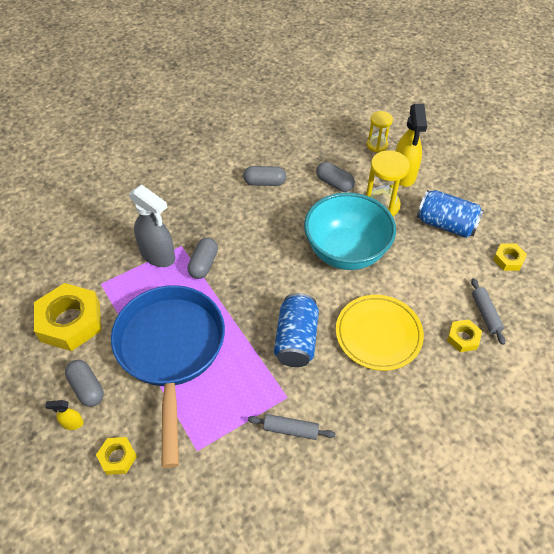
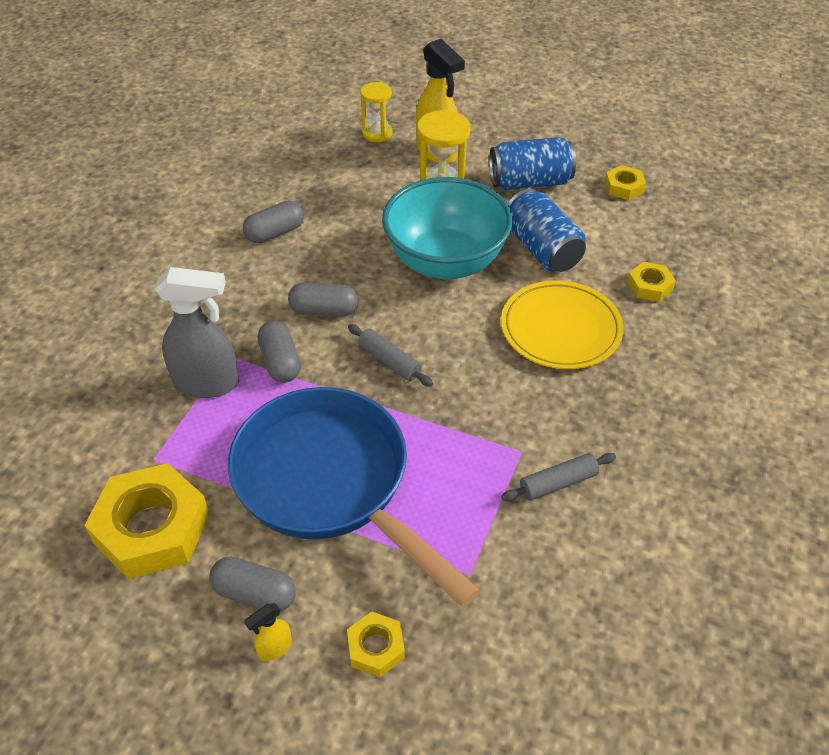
camera: 35 degrees left, 5 degrees down
(296, 340) = (475, 384): blue can -> blue can (542, 249)
(334, 183) = (364, 196): grey capsule -> grey capsule (324, 310)
(485, 314) = (650, 251): grey rolling pin -> grey rolling pin (389, 361)

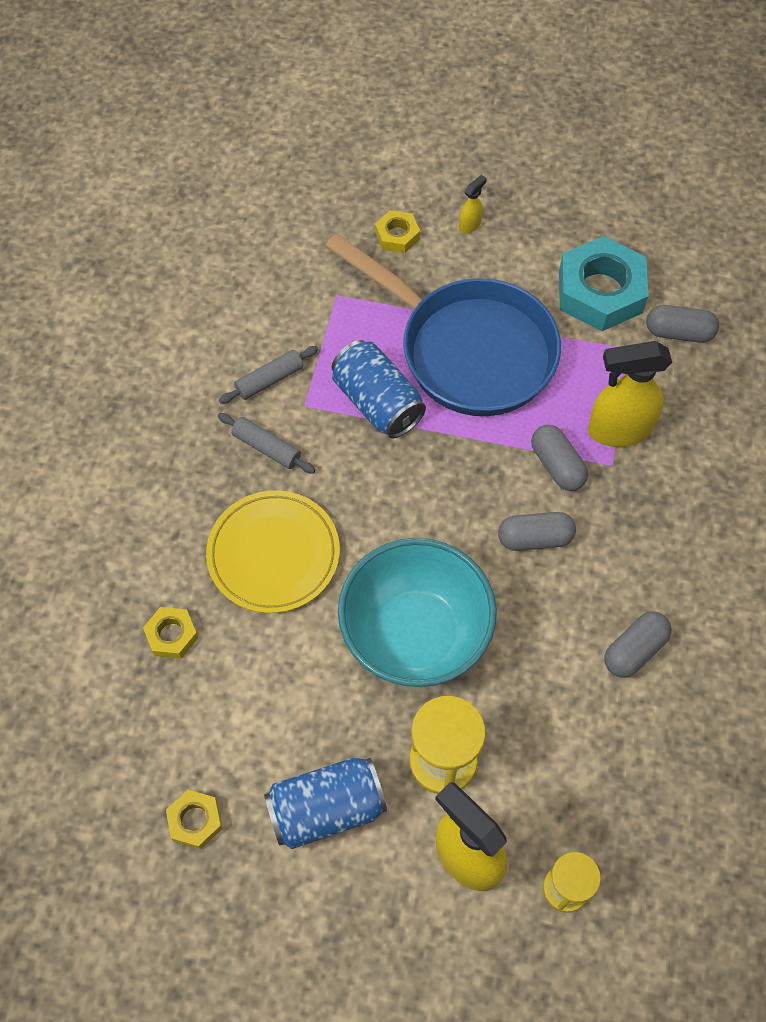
camera: 170 degrees right, 15 degrees up
(152, 528) = (600, 291): yellow nut -> turquoise nut
(207, 383) = (618, 430): grey spray bottle -> yellow spray bottle
(254, 594) = (498, 257): grey capsule -> grey capsule (679, 332)
(389, 361) = (447, 483): grey rolling pin -> grey rolling pin (267, 447)
(542, 249) = (301, 677): blue can -> blue can (377, 402)

